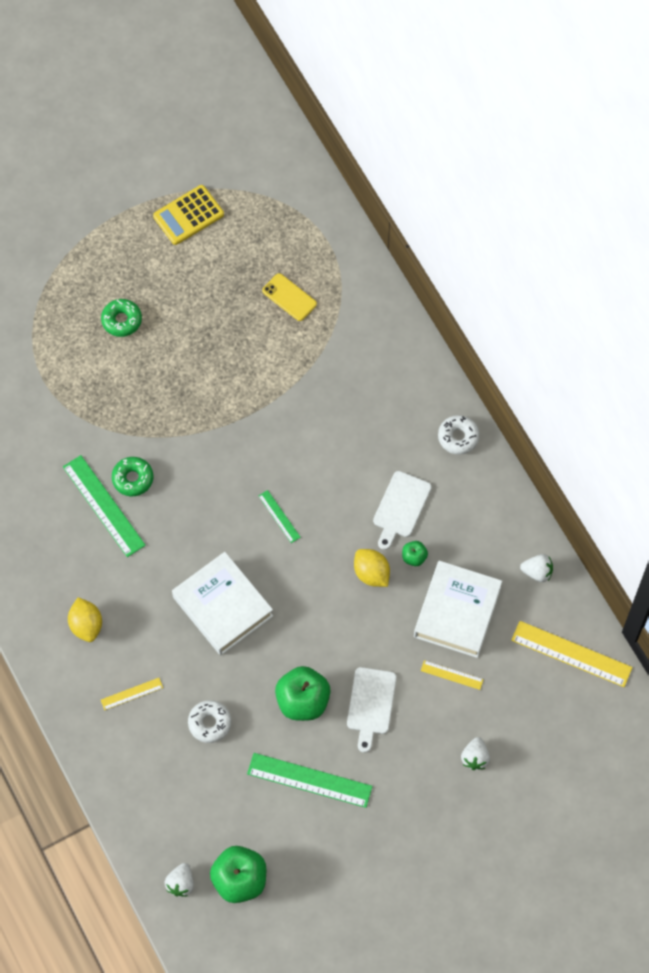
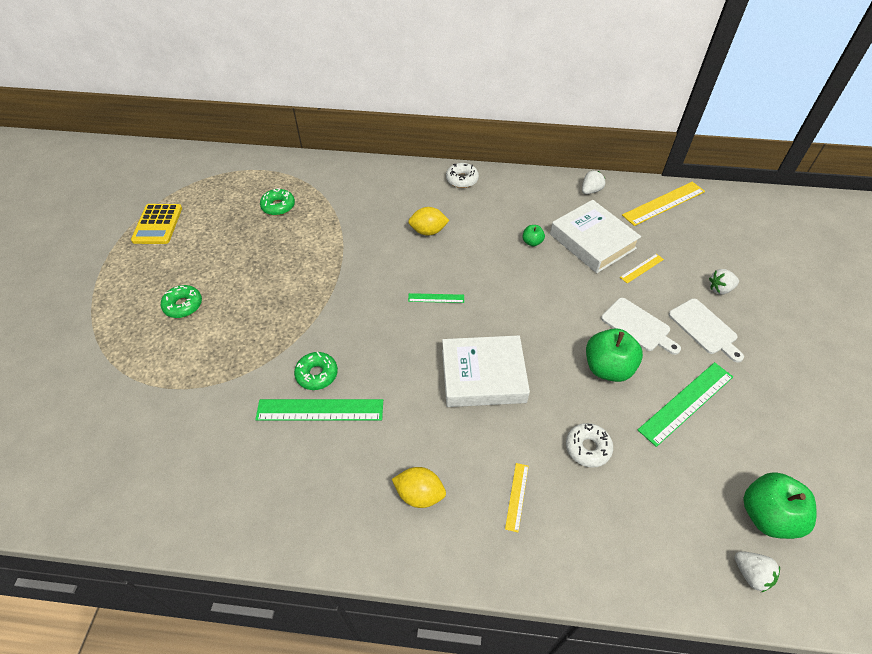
camera: 55 degrees left, 15 degrees down
(289, 297) = (278, 206): yellow phone -> green donut
(371, 573) = (526, 270): yellow lemon -> yellow lemon (428, 231)
(400, 507) = (488, 230): white cutting board -> white cutting board (704, 328)
(475, 757) = (720, 289): white strawberry -> white strawberry turned 120 degrees clockwise

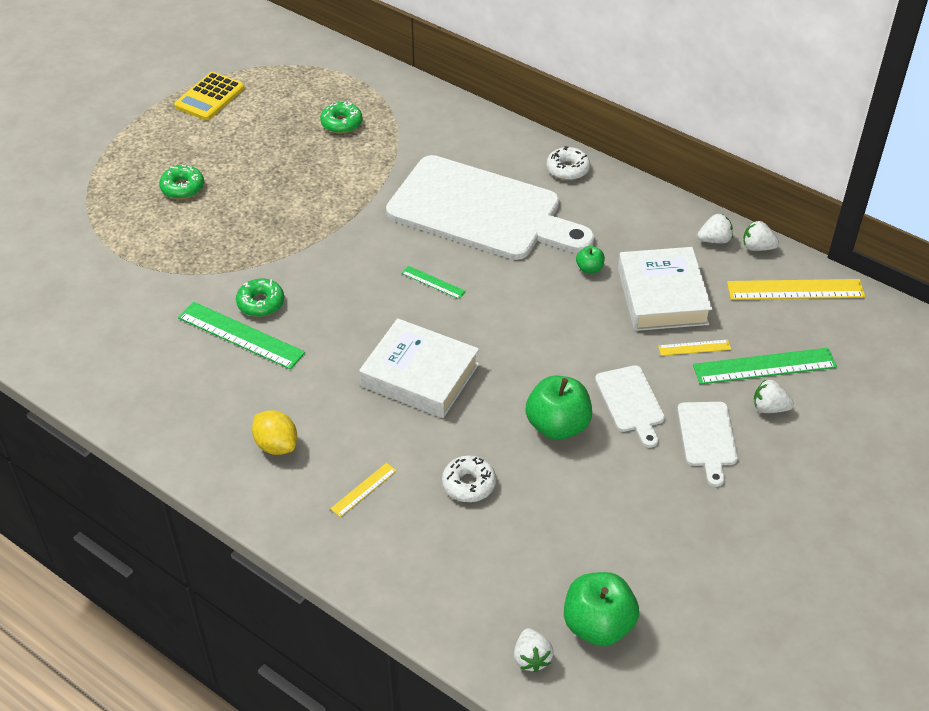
camera: 30 degrees right, 5 degrees down
(428, 231) = (481, 211): yellow lemon -> white cutting board
(619, 185) = (757, 247): none -> white strawberry
(686, 403) = (612, 495): green ruler -> green ruler (764, 366)

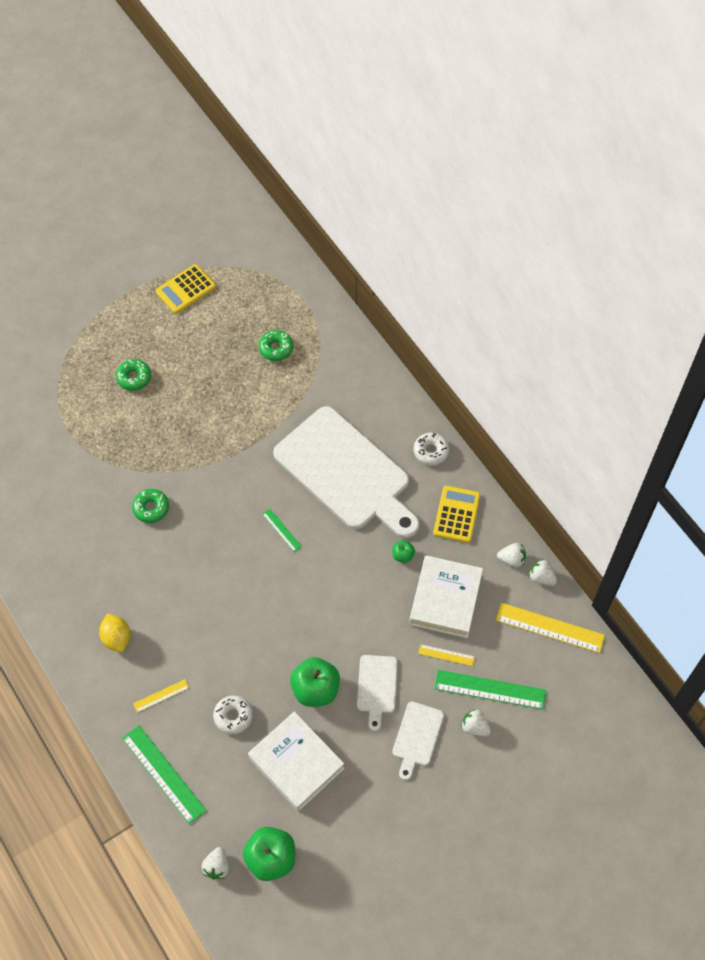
camera: 20 degrees right, 15 degrees up
(240, 335) = (127, 533): green ruler -> green ruler (163, 774)
(420, 375) = (237, 612): white book -> white book (296, 763)
(629, 216) = (456, 514): none -> yellow calculator

